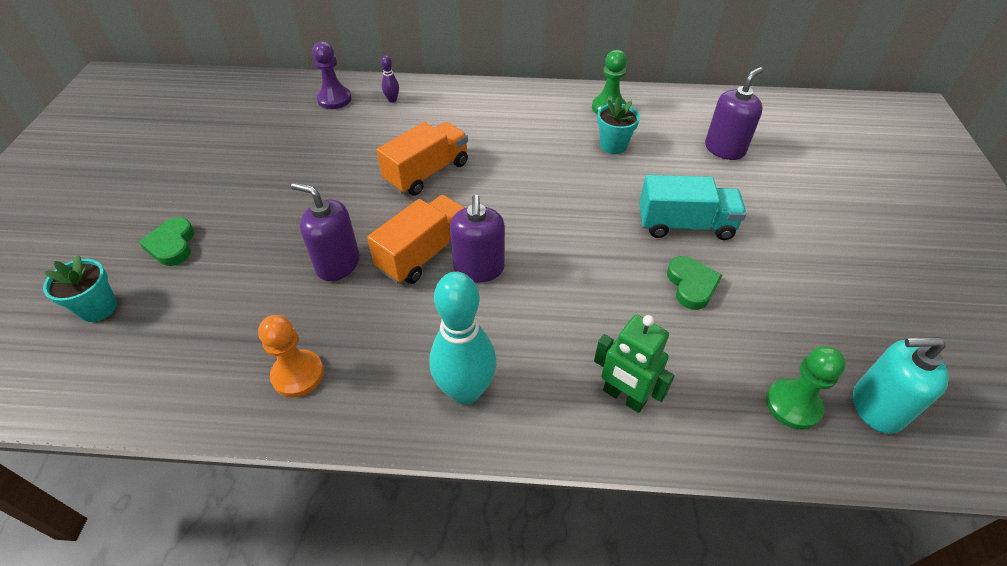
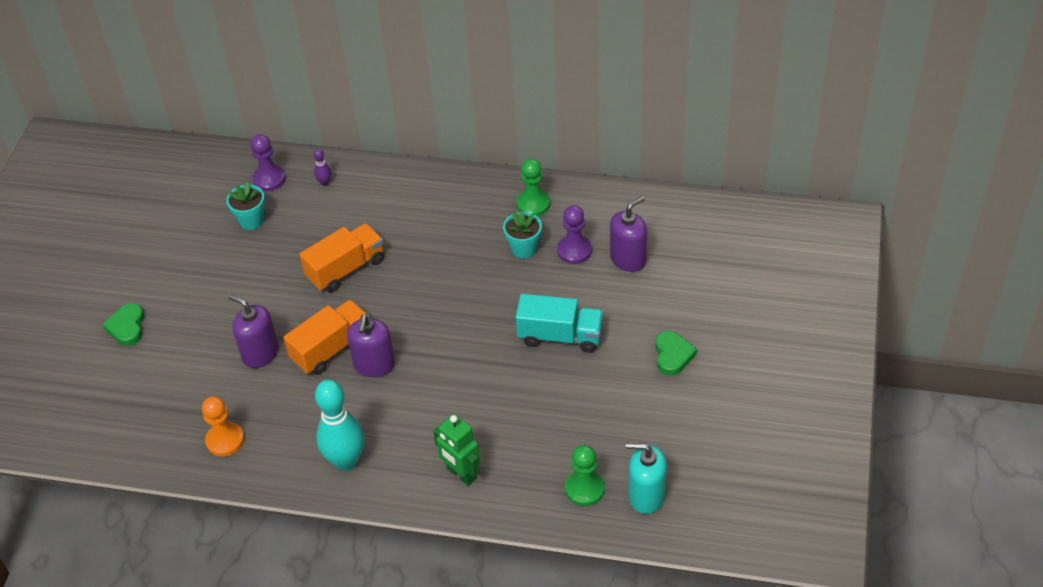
camera: 10 degrees right, 0 degrees up
(98, 308) = (75, 378): turquoise flower pot -> turquoise flower pot (251, 220)
(666, 144) = (574, 250): none -> purple pawn
(691, 285) = (544, 391): green heart -> green heart (672, 355)

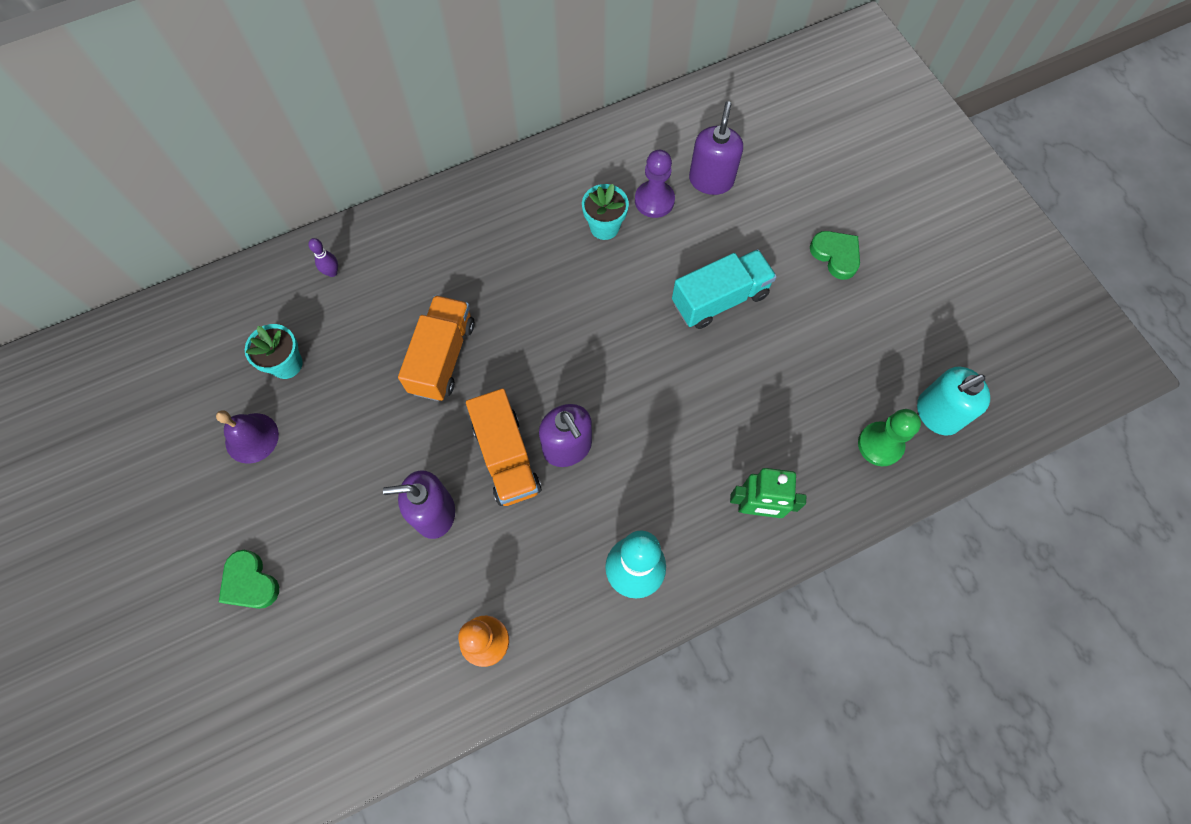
camera: 40 degrees left, 20 degrees up
(196, 250) = (252, 438): none -> purple bell
(269, 179) = (264, 303): purple pawn -> none
(331, 348) = (506, 457): orange truck -> orange truck turned 150 degrees clockwise
(533, 204) = (571, 173): green pawn -> none

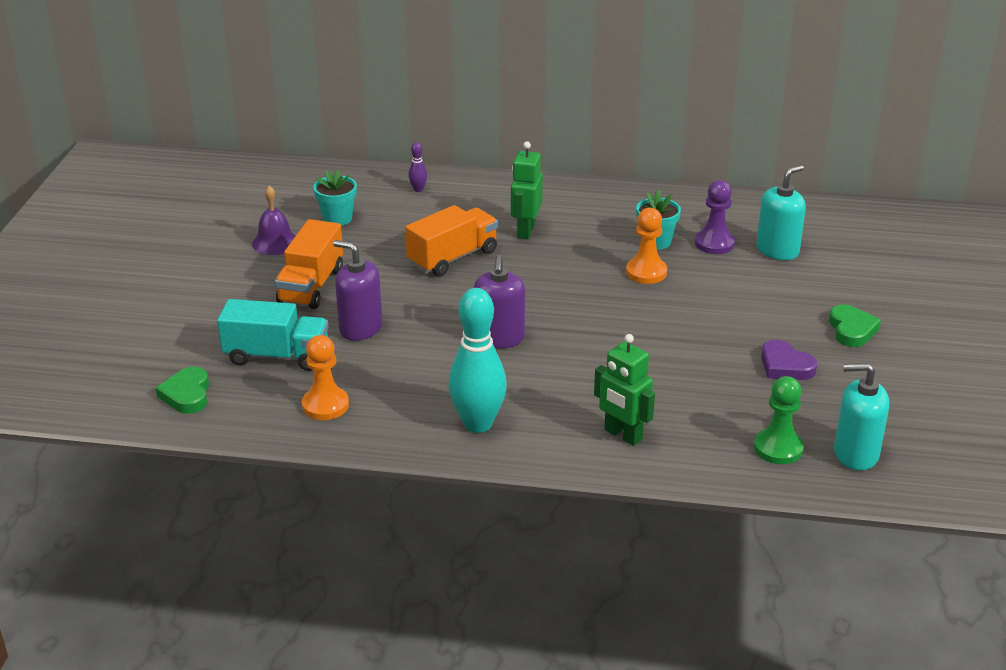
camera: 35 degrees right, 35 degrees down
(250, 582) = (197, 306): green heart -> green heart (187, 394)
(480, 278) = (525, 231): none -> green robot
(506, 457) = (445, 324): orange truck -> orange truck (311, 286)
(626, 276) = (646, 272): none -> orange pawn
(711, 180) = (777, 250): purple soap dispenser -> turquoise soap dispenser
(719, 299) = (715, 313): turquoise truck -> turquoise truck (277, 356)
(818, 335) = (785, 366): none -> purple heart

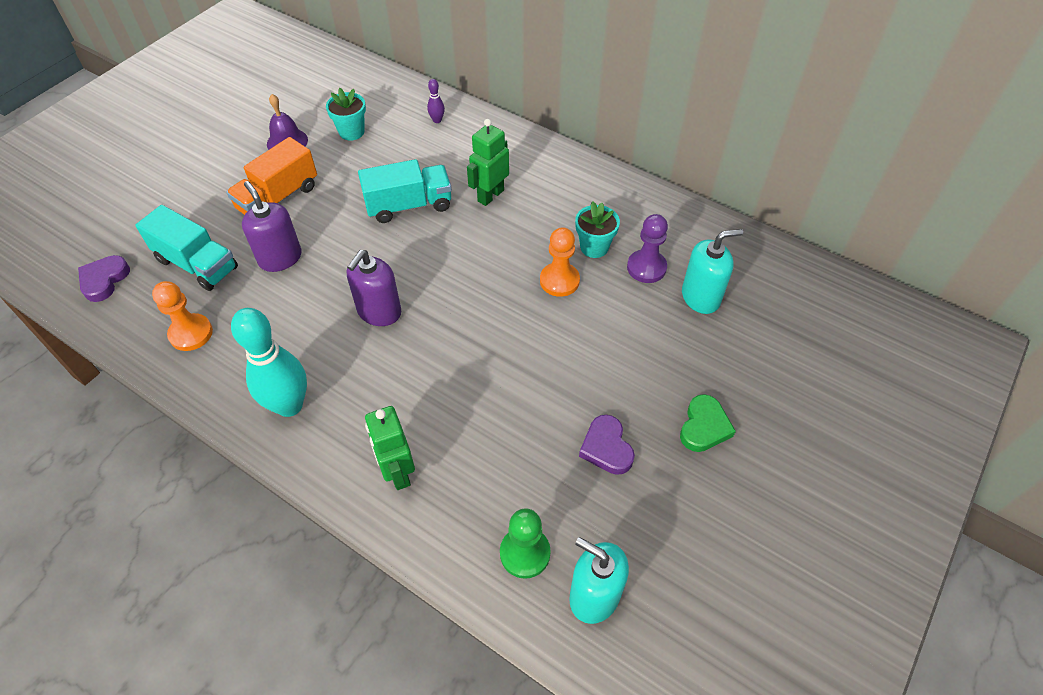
camera: 25 degrees right, 20 degrees up
(187, 394) = (104, 280): green heart -> purple heart
(453, 258) = (409, 205): orange truck -> turquoise truck

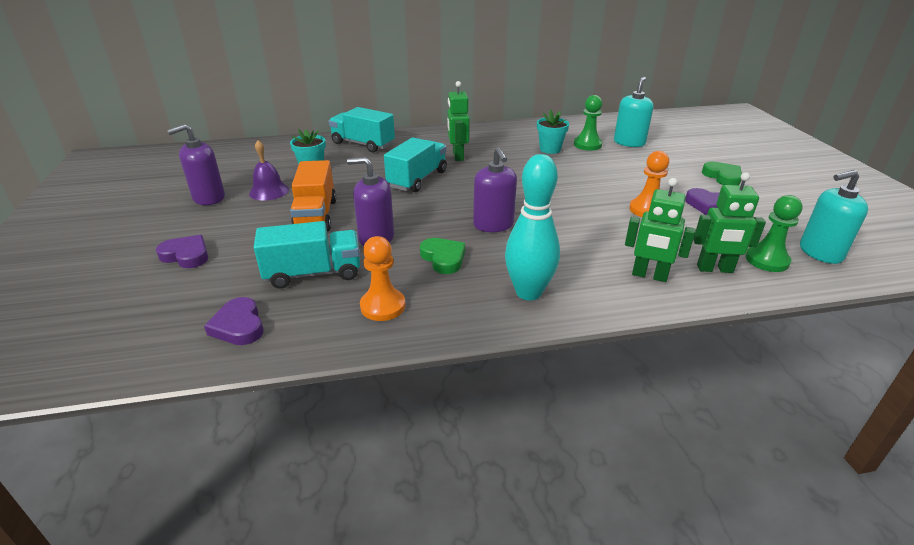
camera: 45 degrees left, 20 degrees down
(157, 183) = (186, 255): none -> purple heart
(242, 122) = (209, 198): none -> purple soap dispenser
(290, 319) = (443, 258): none -> green heart
(437, 120) = (363, 144): purple bowling pin -> turquoise truck
(461, 517) = (715, 269): none -> green robot
(559, 281) = (560, 166): orange pawn -> orange pawn (647, 209)
(646, 267) = (587, 145): purple pawn -> green pawn

